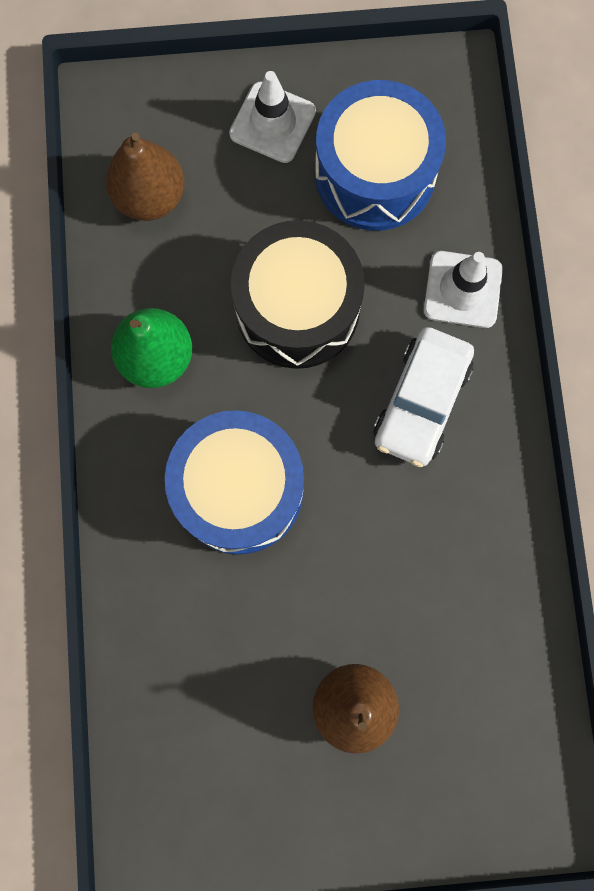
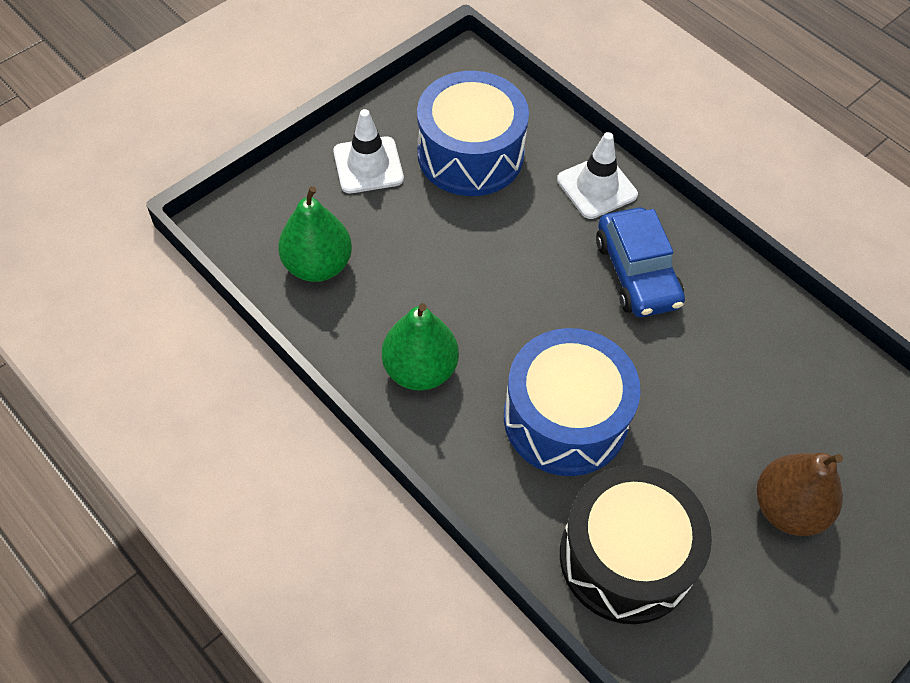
camera: 40 degrees left, 20 degrees down
(150, 197) = (318, 265): brown pear -> green pear
(297, 308) = (495, 269): black drum -> black drum (626, 557)
(421, 401) = (636, 273): white car -> blue car

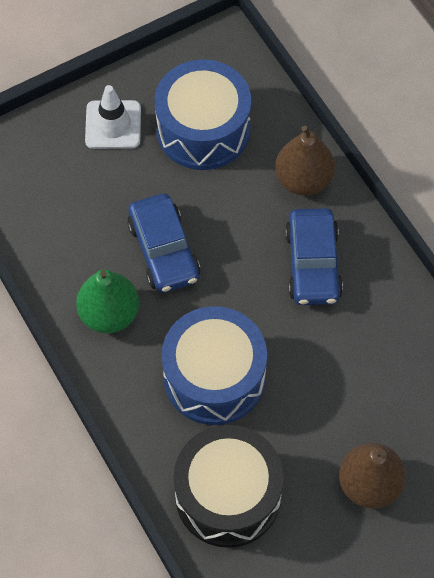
camera: 15 degrees right, 5 degrees up
(318, 265) = (49, 209): green pear -> none
(464, 288) = (163, 251): none -> blue car
(597, 187) = (303, 180): white traffic cone -> brown pear

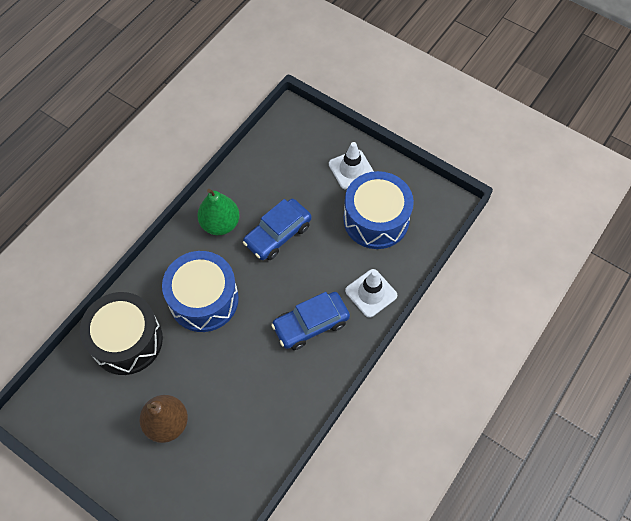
camera: 65 degrees right, 0 degrees up
(303, 180) = (371, 293): brown pear -> white traffic cone

